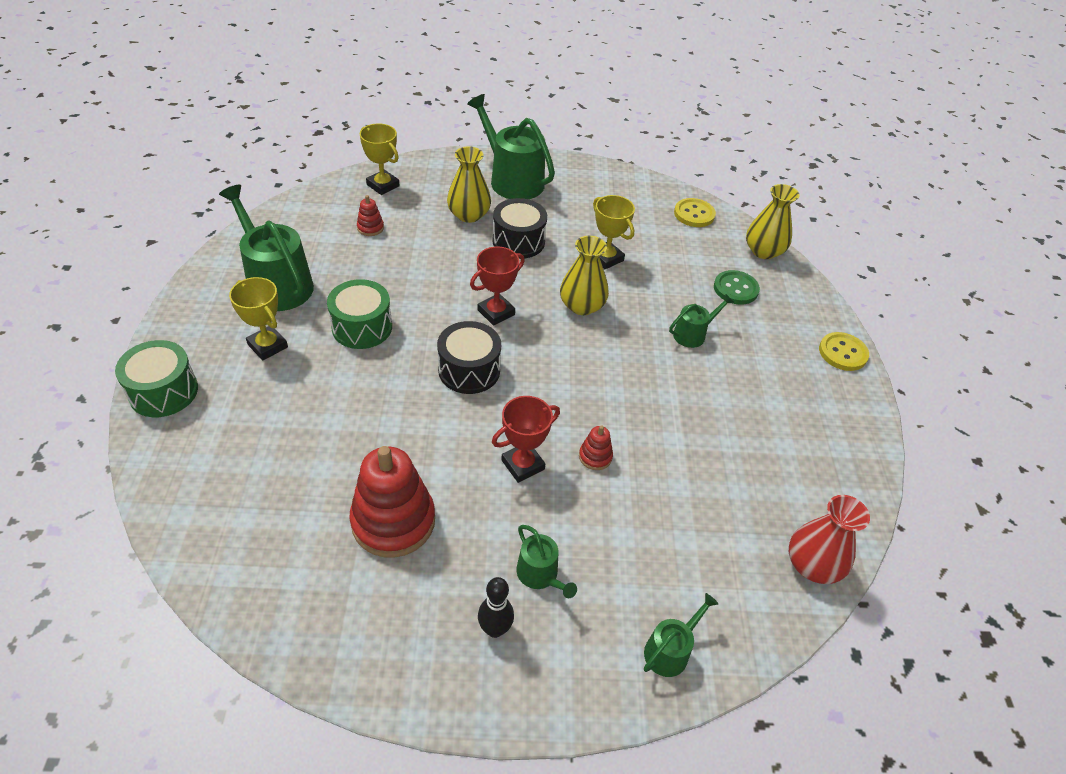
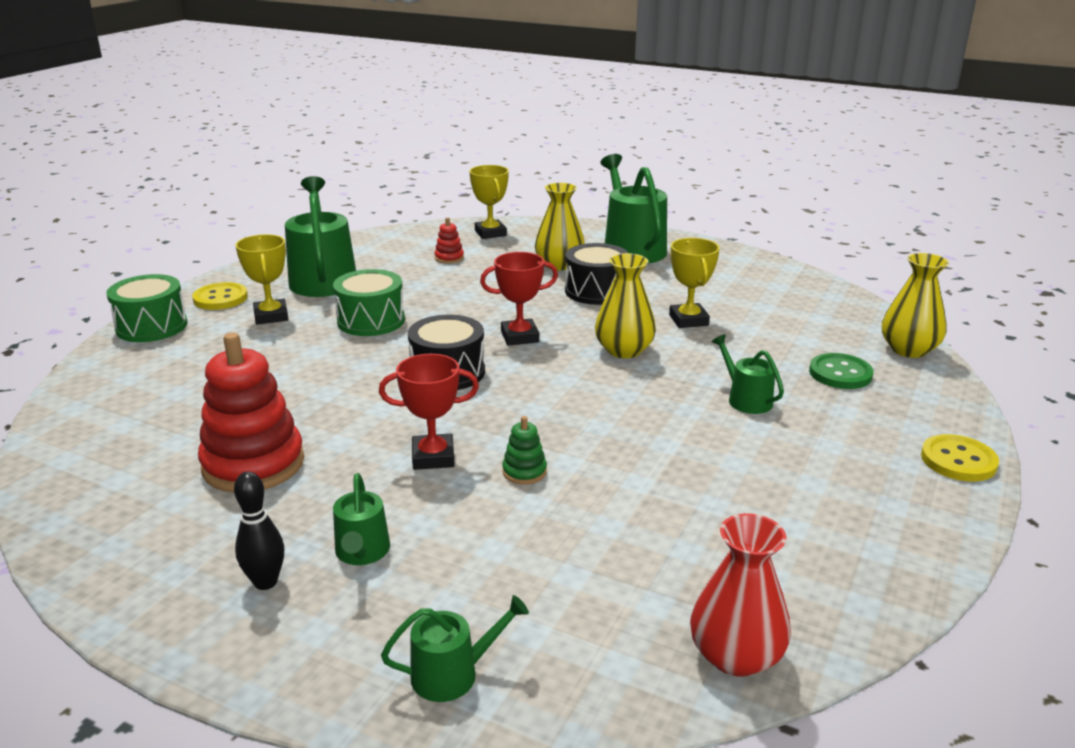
camera: 30 degrees right, 20 degrees down
(595, 456) = (524, 472): red stacking toy -> green stacking toy
(693, 334) = (746, 399): green watering can -> green watering can turned 120 degrees counterclockwise
(694, 214) = (835, 305): yellow button -> yellow button (220, 298)

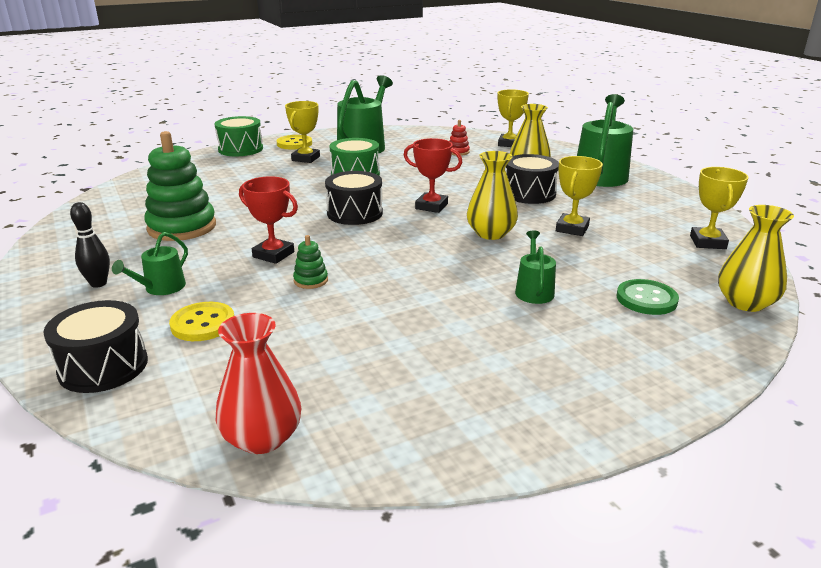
camera: 35 degrees right, 0 degrees up
(253, 464) = (182, 227): red stacking toy -> green stacking toy
(452, 674) = (103, 366): green watering can -> black drum
(812, 299) = (707, 242): none -> yellow trophy
(958, 460) = (657, 396): yellow button -> yellow button (203, 324)

